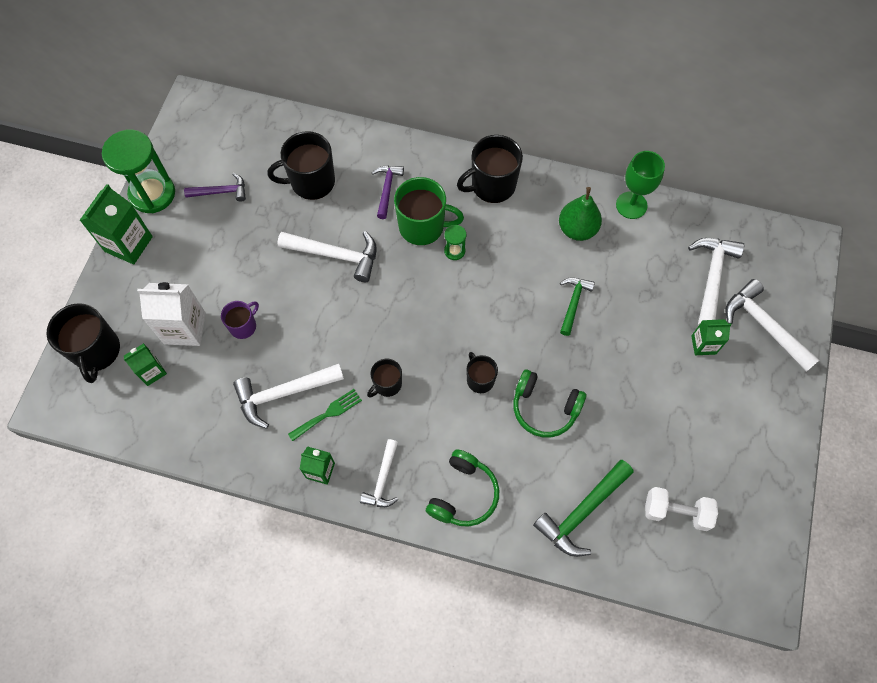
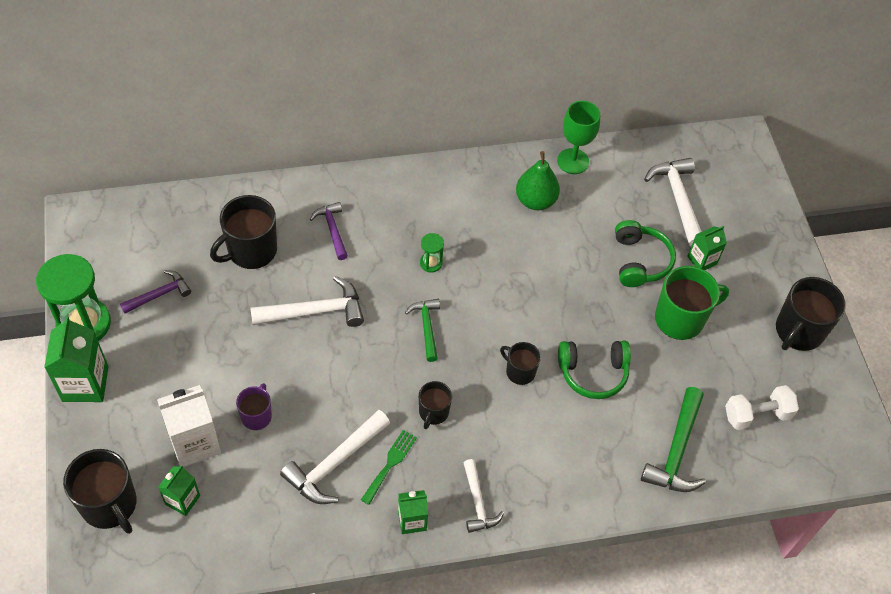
camera: 30 degrees left, 10 degrees down
(422, 227) = (387, 252): green mug -> green mug (680, 319)
(463, 494) = (561, 482): green headphones -> green headphones (640, 261)
(492, 185) = (434, 189): black mug -> black mug (798, 331)
(573, 303) = (568, 268): green hammer -> green hammer (426, 327)
(764, 326) = (744, 224): white hammer -> none

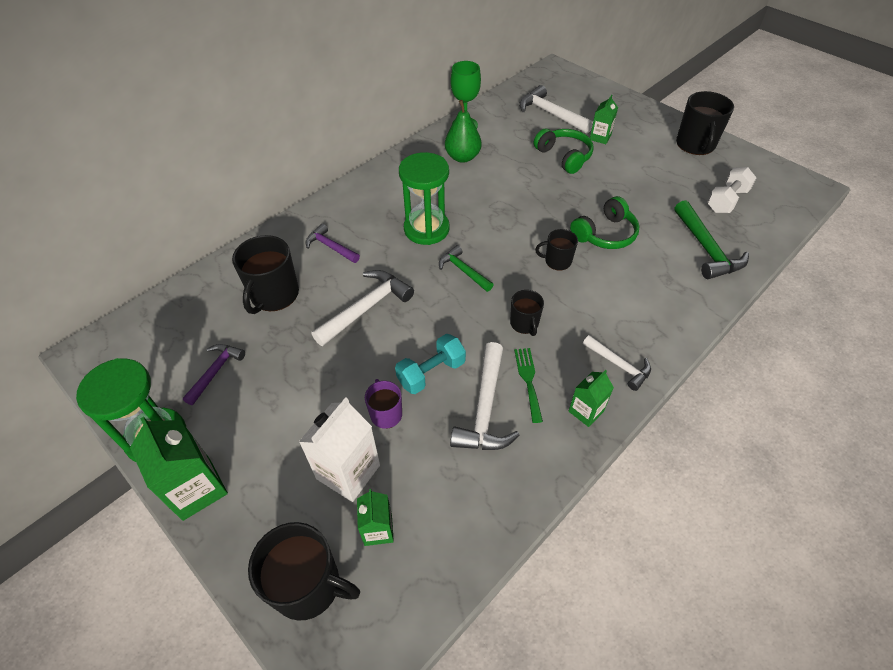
camera: 30 degrees left, 5 degrees down
(319, 405) = (431, 373): none -> turquoise dumbbell
(431, 263) = (426, 229): green hourglass -> green hourglass, size x2.24
(680, 319) = (623, 174): green mug -> none

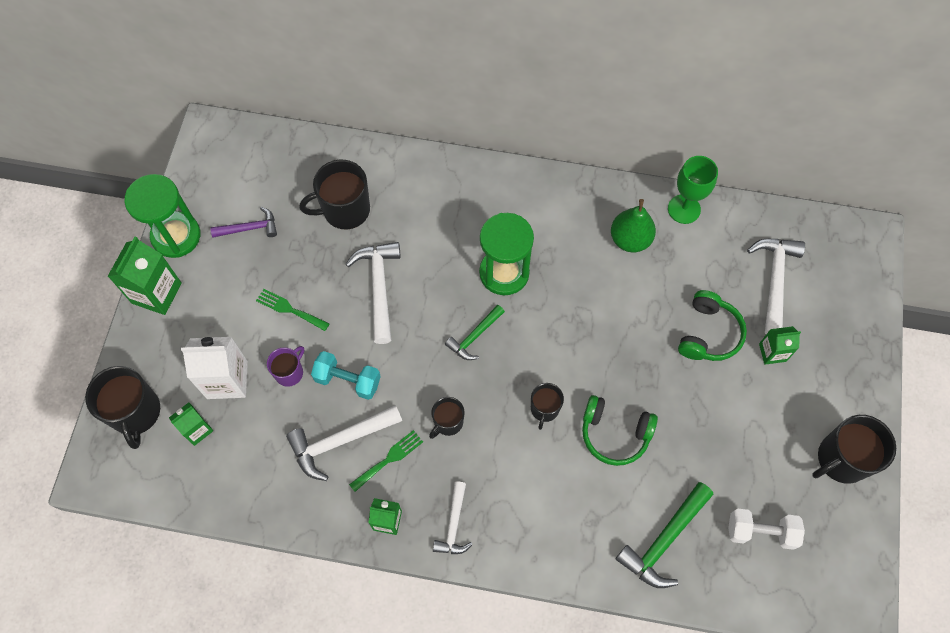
camera: 55 degrees right, 15 degrees up
(325, 382) = (289, 309): none -> green fork
(331, 247) = (426, 212): purple hammer -> none
(366, 308) = (379, 287): white hammer -> white hammer turned 105 degrees counterclockwise
(463, 271) = (474, 336): green hammer -> green hammer turned 150 degrees counterclockwise
(557, 261) = (544, 409): black mug -> black mug turned 135 degrees counterclockwise

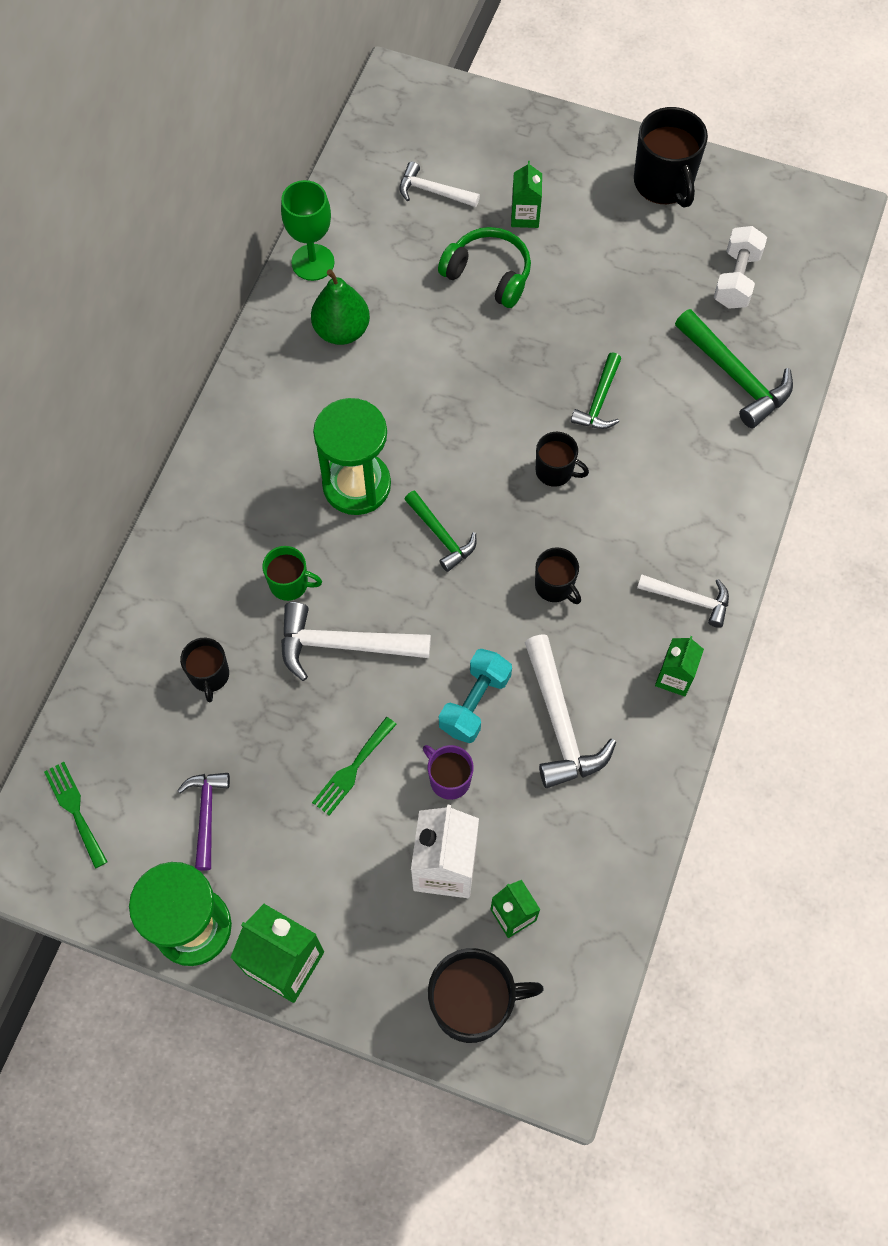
camera: 80 degrees left, 0 degrees up
(345, 210) = (209, 675): black mug -> black mug, size x0.57
(389, 459) = (593, 664): green fork -> green fork (75, 810)
(419, 245) = (290, 584): none -> green mug
(614, 434) = (599, 400): green headphones -> green hammer
(774, 281) = (433, 191): white hammer -> white hammer, size x0.62

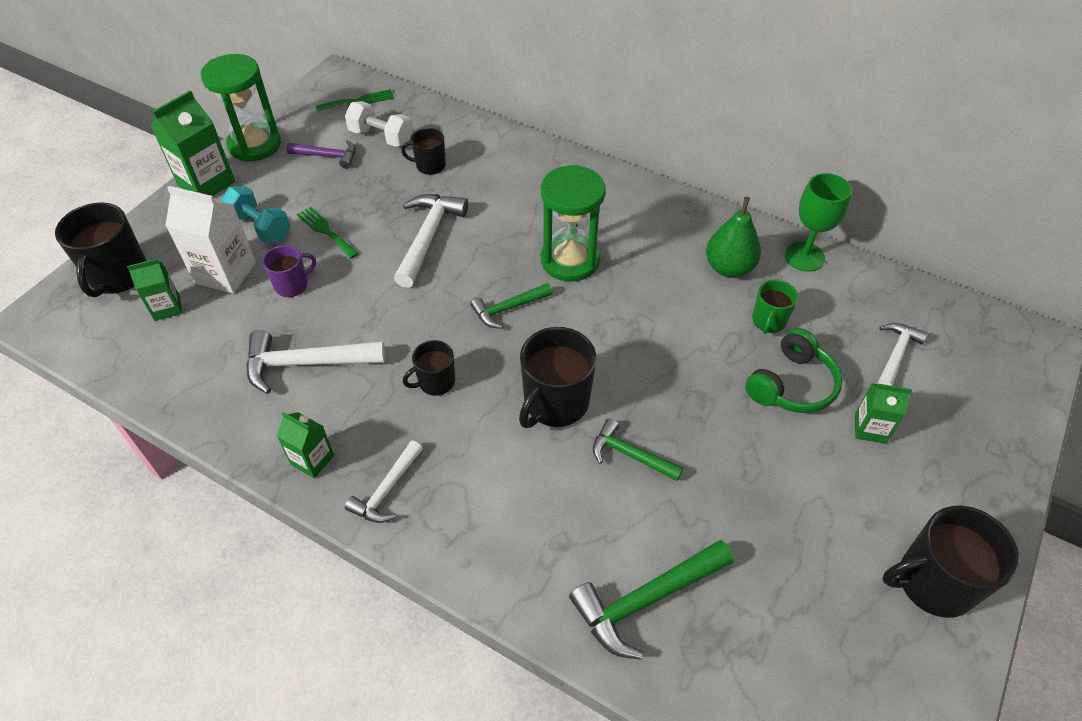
camera: 100 degrees right, 15 degrees down
(290, 584) = (490, 212): green mug -> green mug (768, 321)
(474, 703) = (348, 309): turquoise dumbbell -> turquoise dumbbell (260, 227)
(555, 471) = (555, 402): black mug -> black mug, size x1.75
(736, 279) = (787, 636): white dumbbell -> white dumbbell (381, 137)

